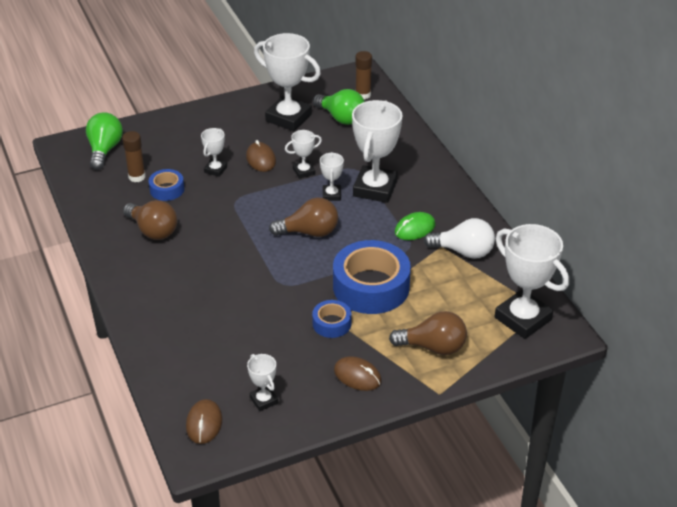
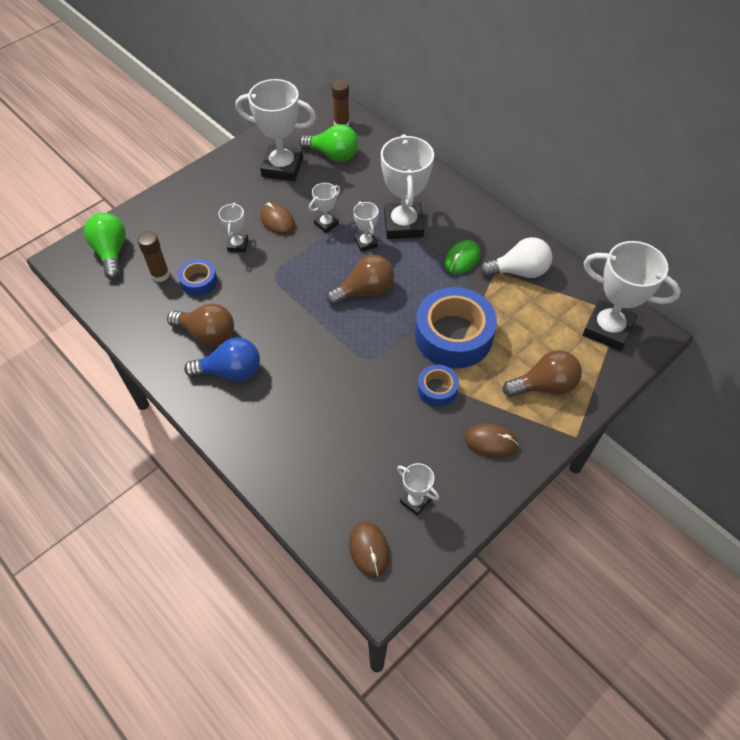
camera: 20 degrees left, 15 degrees up
(158, 263) = (230, 371): none -> blue light bulb

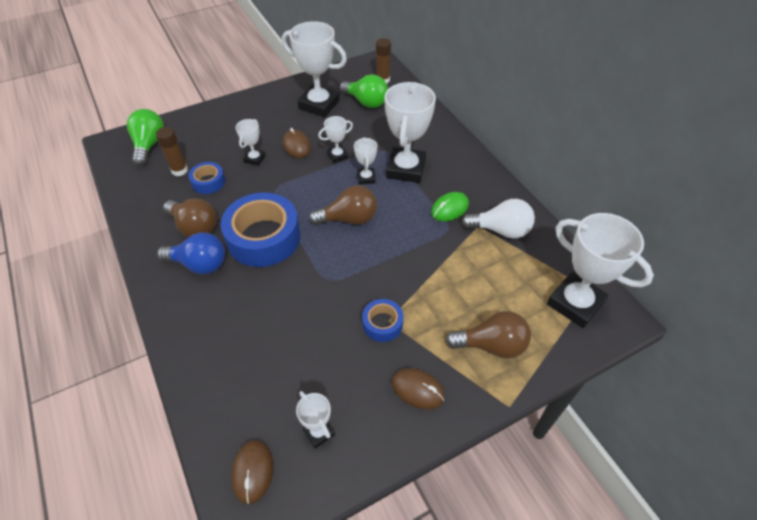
camera: 15 degrees right, 5 degrees down
(453, 335) = (417, 276): blue tape -> blue tape (263, 237)

